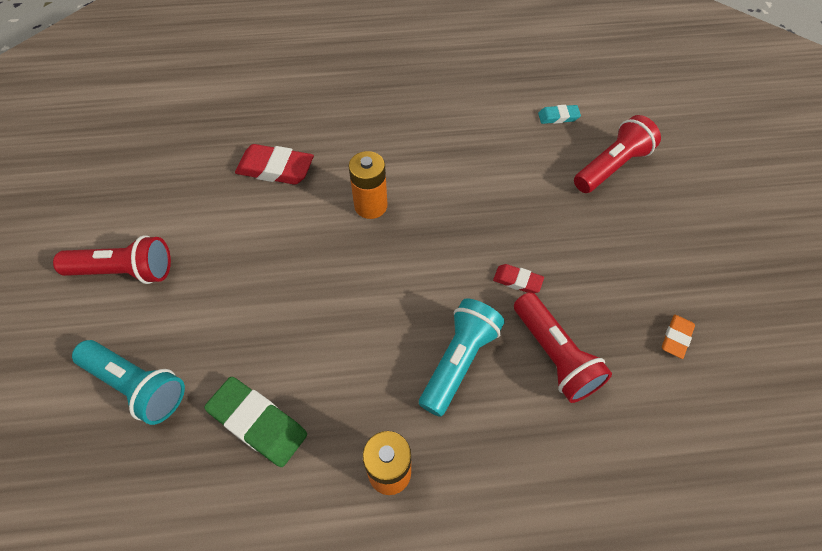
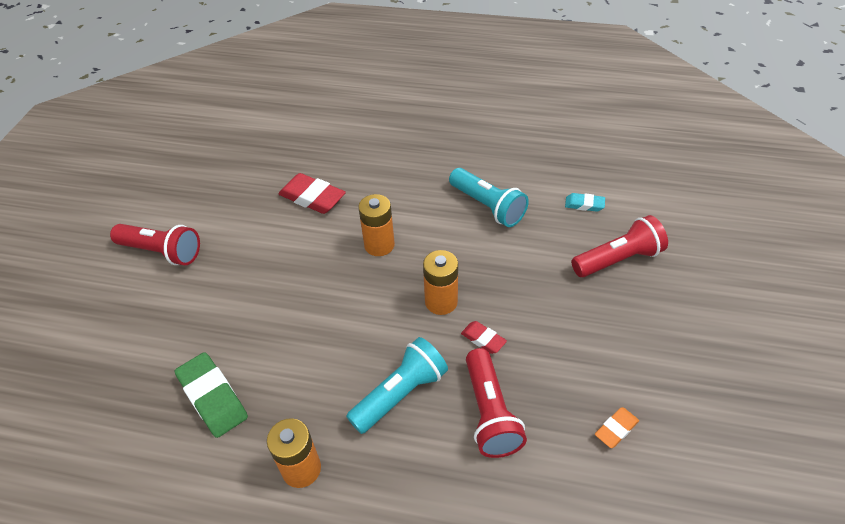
camera: 20 degrees right, 10 degrees down
(137, 386) = (134, 342): turquoise flashlight -> turquoise flashlight (487, 206)
(460, 252) = (441, 302): none -> orange battery

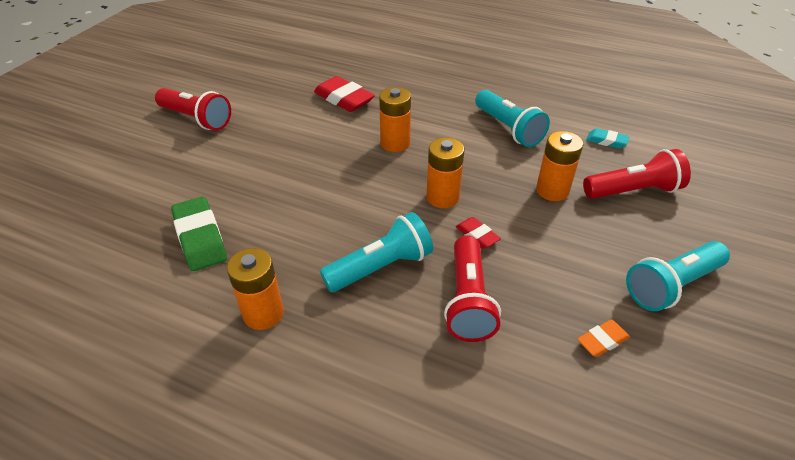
camera: 10 degrees right, 5 degrees down
(543, 273) = (552, 190): none -> orange battery
(667, 358) = (671, 285): none -> turquoise flashlight

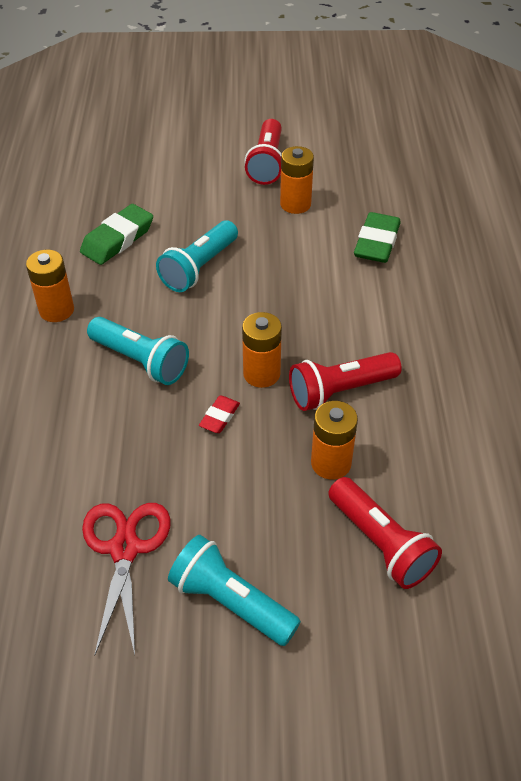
camera: 65 degrees right, 5 degrees up
(344, 99) = (376, 243): red eraser -> green eraser
(395, 143) = (326, 309): orange battery -> orange battery (295, 204)
(468, 300) = (129, 434): red flashlight -> red flashlight (340, 391)
(508, 129) = (425, 395): turquoise flashlight -> turquoise flashlight (199, 268)
(602, 341) = (124, 549): orange eraser -> red scissors
(606, 141) = (470, 499): turquoise eraser -> none

